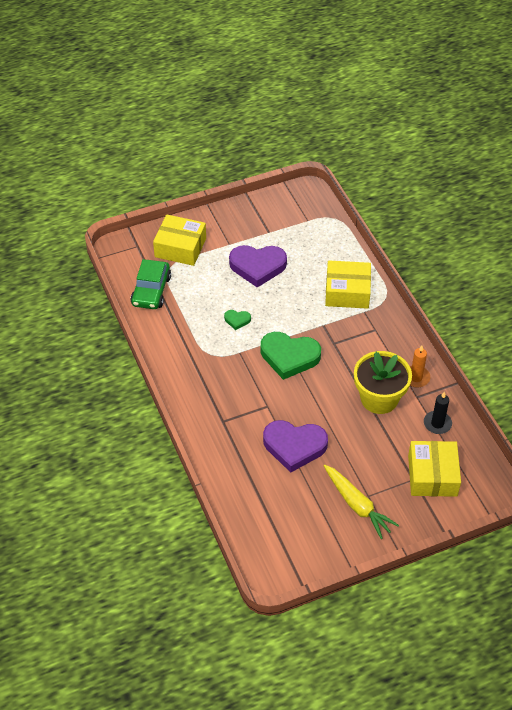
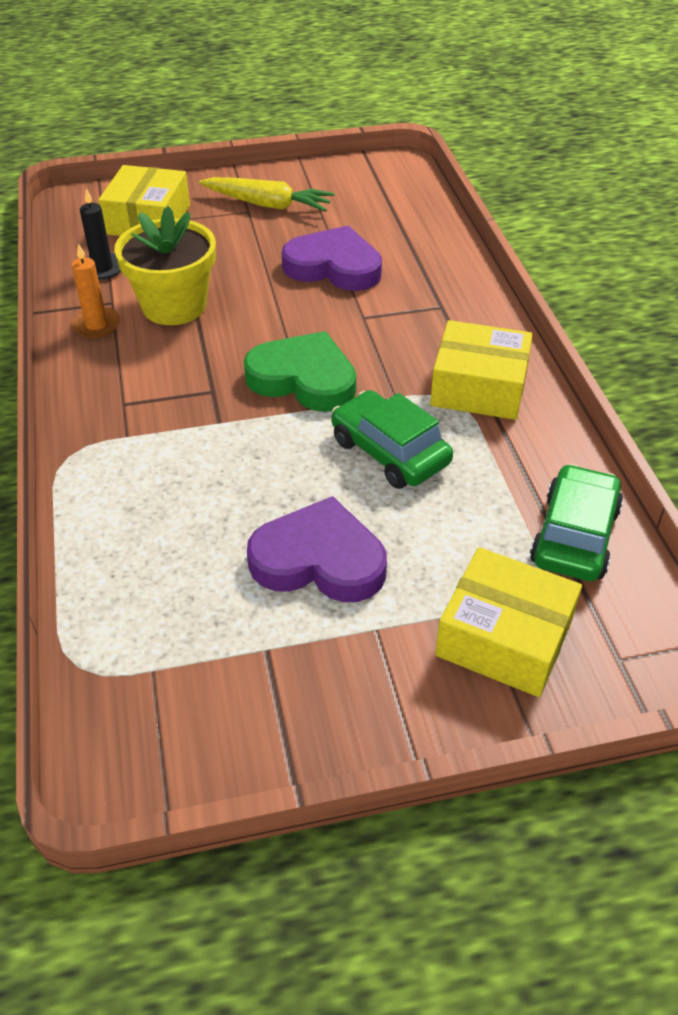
camera: 170 degrees left, 5 degrees down
(237, 320) = (389, 452): green heart -> green car
(347, 292) = (141, 477): yellow box -> yellow box (479, 387)
(357, 505) = (267, 204): yellow carrot -> yellow carrot turned 135 degrees clockwise

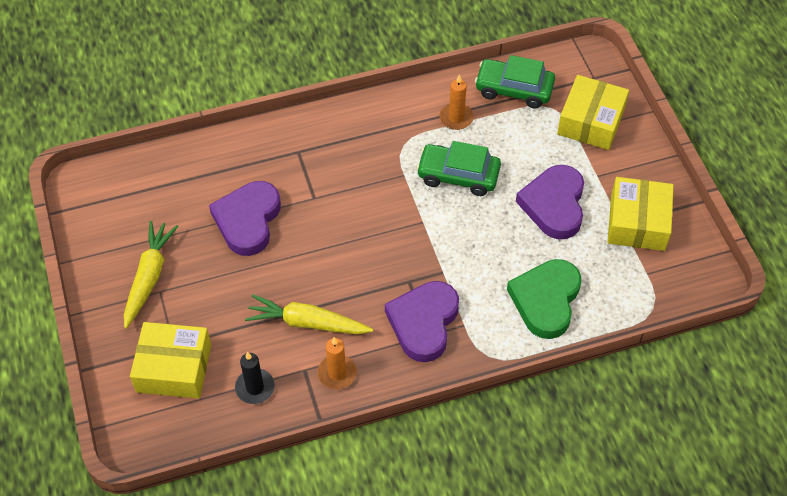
camera: 95 degrees left, 10 degrees up
(142, 399) = (423, 323): none -> purple heart
(174, 306) = (307, 323): yellow flower pot -> yellow carrot
(303, 379) = (390, 228): green heart -> green heart (546, 300)
(389, 452) = (458, 175): green car -> green car turned 60 degrees clockwise
(479, 387) = (389, 130): yellow box -> yellow box (637, 222)
(506, 459) = (456, 118): none -> orange candle

